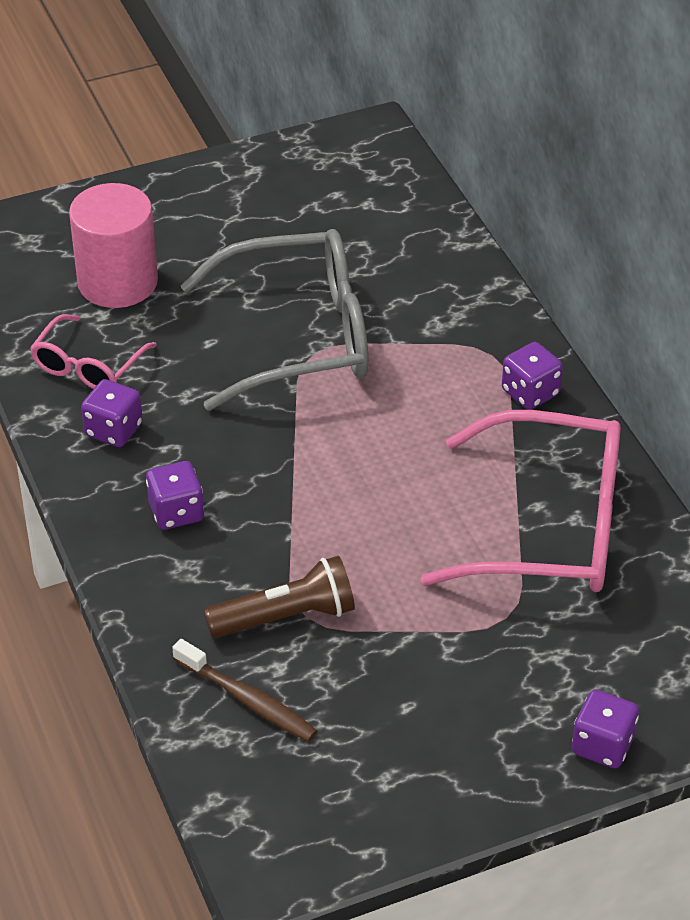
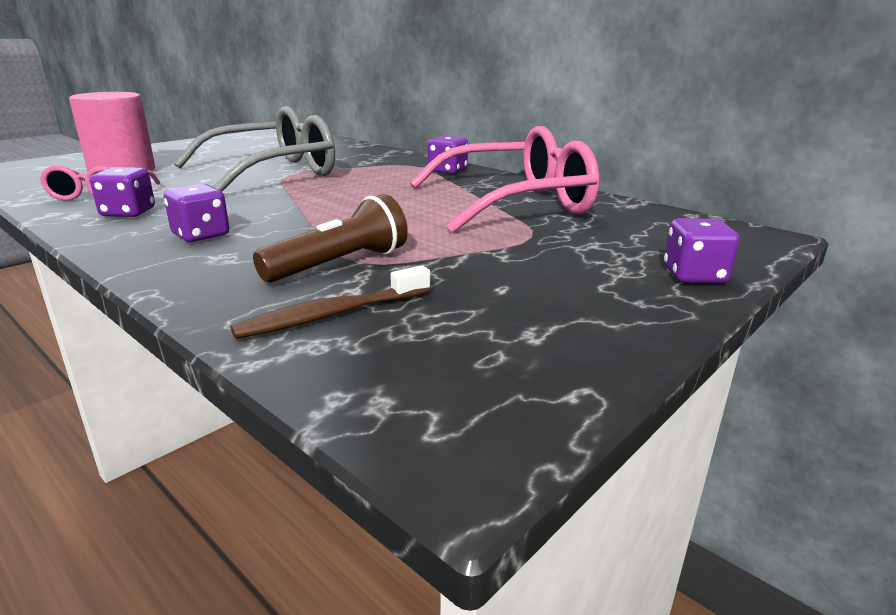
camera: 25 degrees left, 20 degrees down
(248, 700) = (332, 315): brown toothbrush -> brown toothbrush turned 135 degrees clockwise

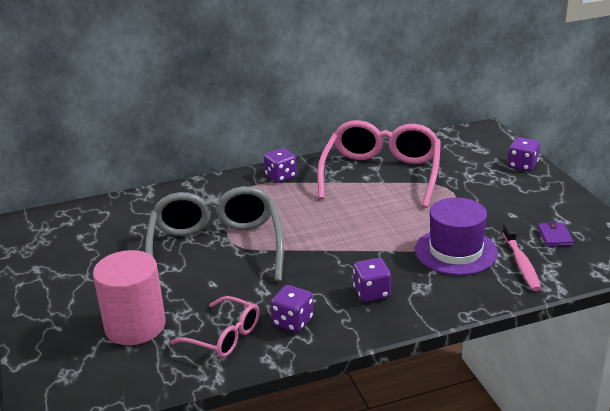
camera: 60 degrees left, 5 degrees up
(332, 315) = (521, 263): brown toothbrush -> pink toothbrush
(339, 264) = (455, 251): brown flashlight -> purple hat
(459, 333) = (554, 236): none -> purple wallet

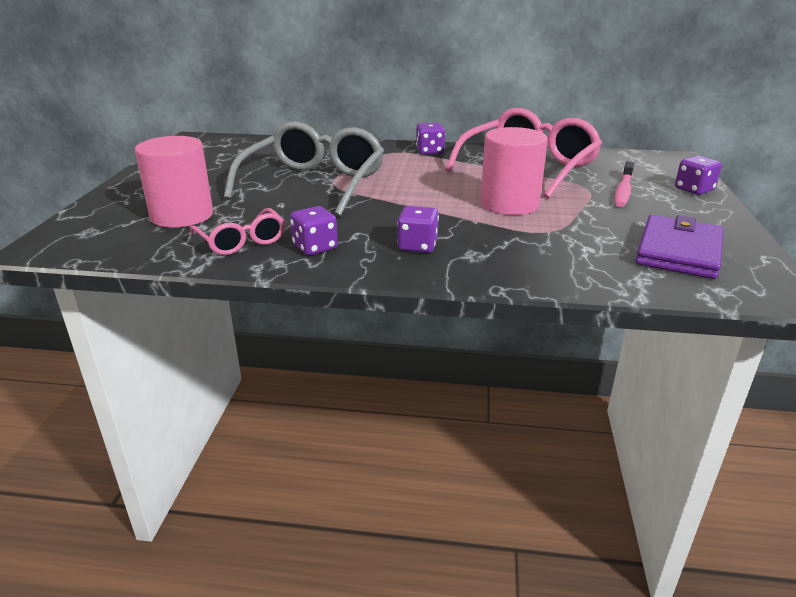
camera: 25 degrees right, 0 degrees up
(402, 223) = (509, 204): none -> pink cylinder
(455, 251) = (544, 237): purple hat -> none
(521, 263) = (612, 263): pink toothbrush -> pink toothbrush (623, 190)
(554, 236) = (678, 251): purple wallet -> purple wallet, size x2.16

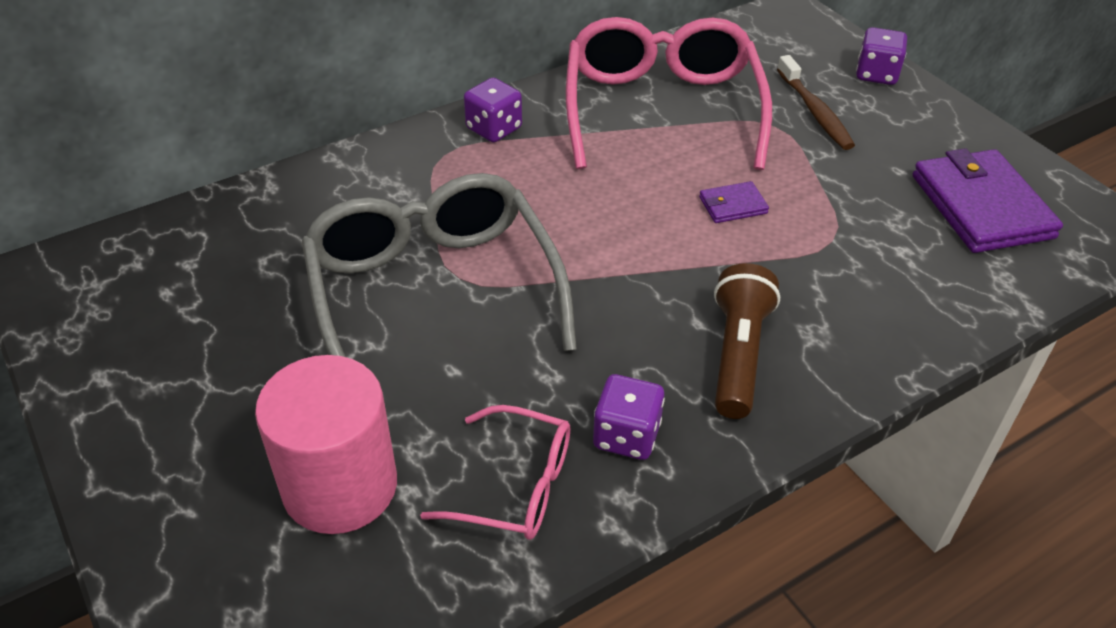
camera: 40 degrees left, 15 degrees up
(417, 246) = (738, 355): purple dice -> brown flashlight
(509, 204) = (732, 205): pink cylinder -> purple wallet
(623, 190) = (815, 112): pink toothbrush -> brown toothbrush

